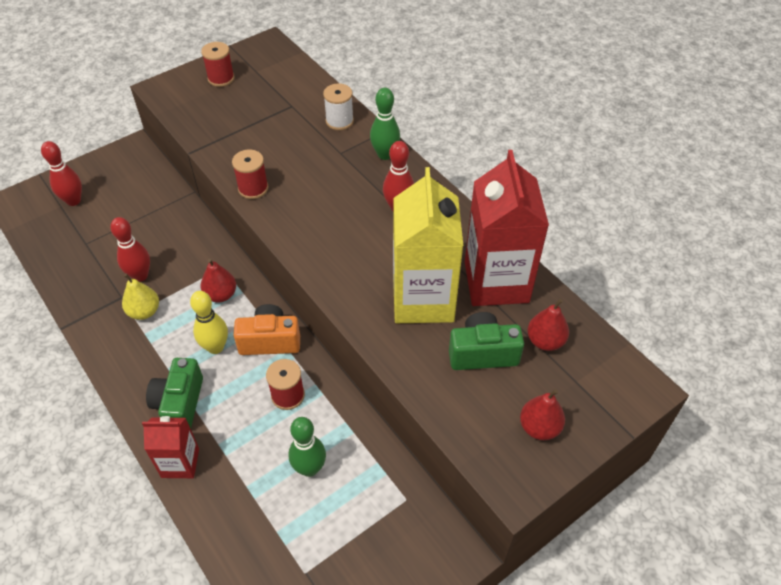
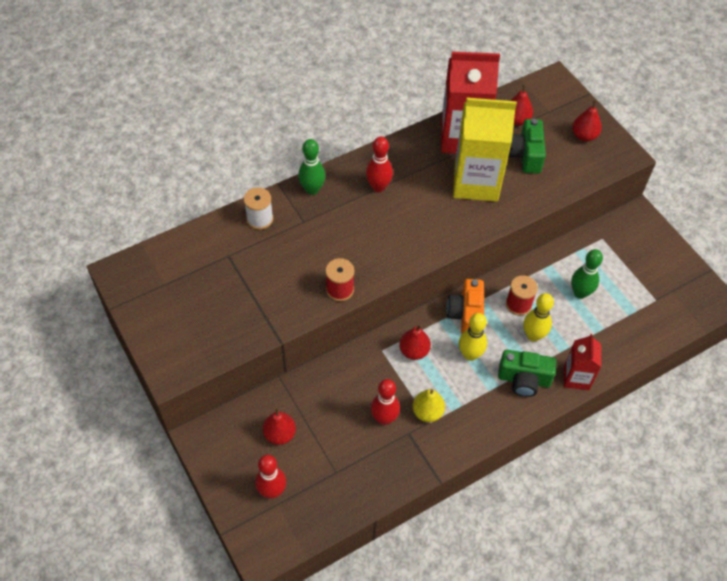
camera: 85 degrees left, 5 degrees up
(131, 199) = (280, 434): none -> red pear
(221, 78) = (168, 316): red spool -> none
(242, 413) = (533, 335): none -> yellow bowling pin

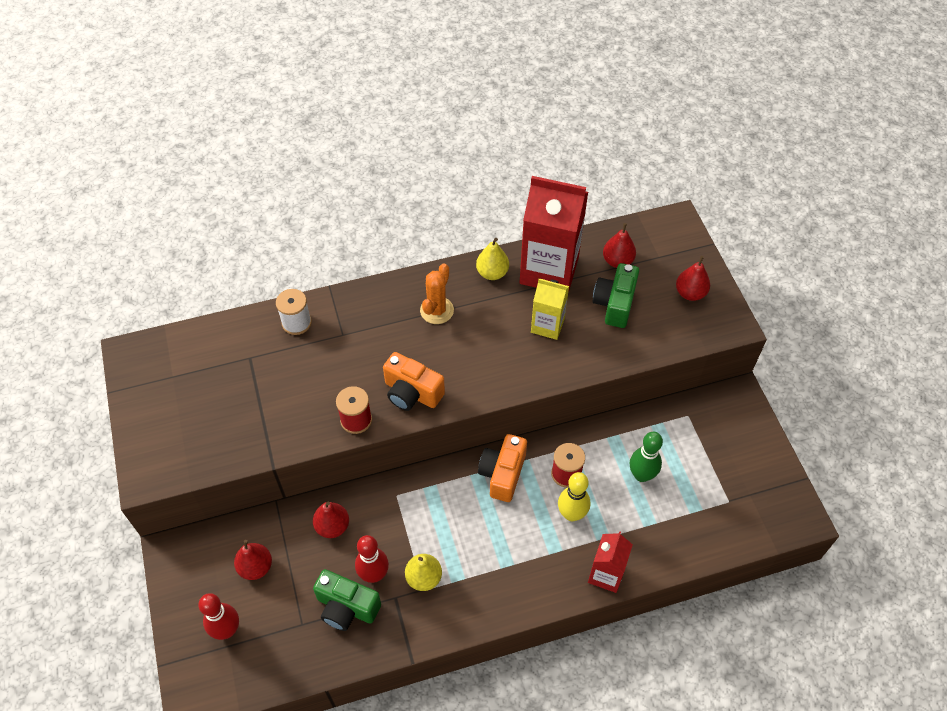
camera: 15 degrees right, 0 degrees up
(312, 189) = (363, 300): green bowling pin -> none
(378, 187) = (437, 310): red bowling pin -> orange cactus
(380, 258) = (412, 393): none -> orange camera
(414, 351) = (431, 504): red pear -> red pear (332, 526)
(415, 148) = (492, 273): none -> yellow pear
(470, 354) = (492, 521): yellow bowling pin -> none
(476, 182) = (547, 325): yellow carton -> yellow carton, size x0.54
(524, 380) = (544, 564): green camera -> green camera (346, 607)

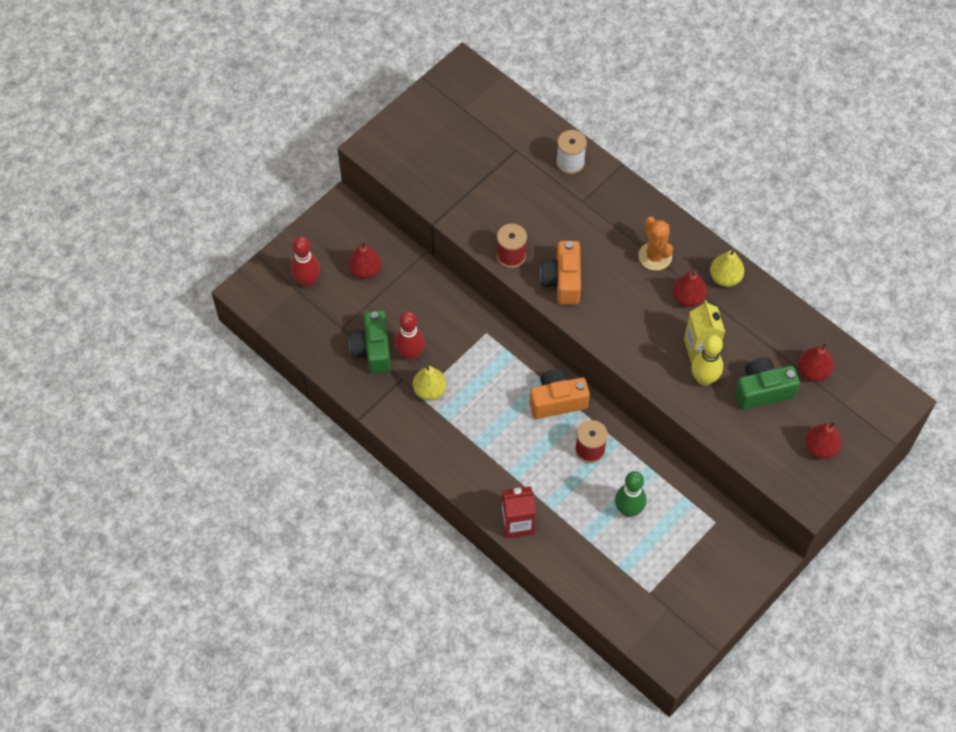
camera: 60 degrees right, 5 degrees up
(332, 526) = (431, 303): red pear -> red pear (688, 298)
(437, 310) = (655, 256): orange cactus -> orange cactus turned 75 degrees clockwise
(549, 270) = (761, 321): red carton -> none
(571, 514) = (555, 471): yellow bowling pin -> yellow bowling pin (704, 379)

